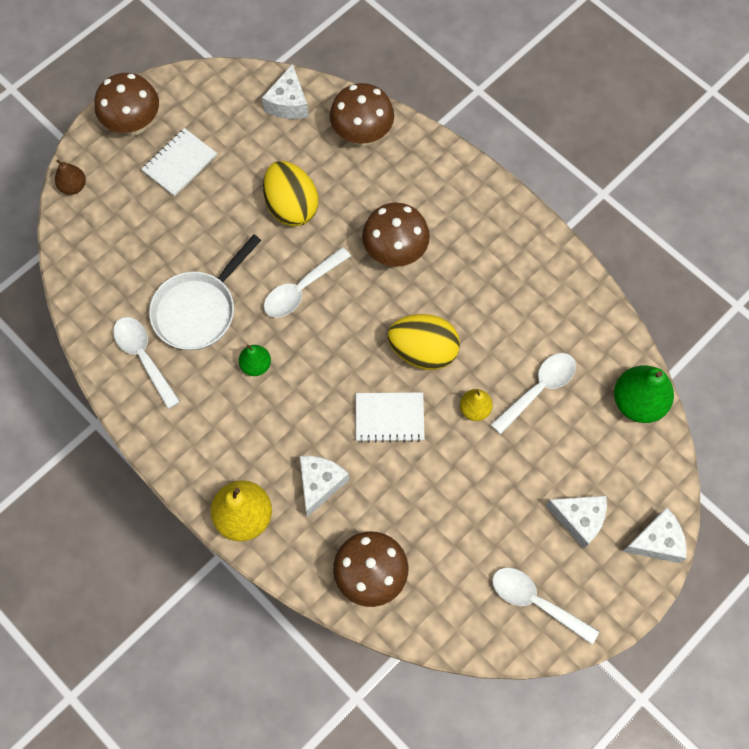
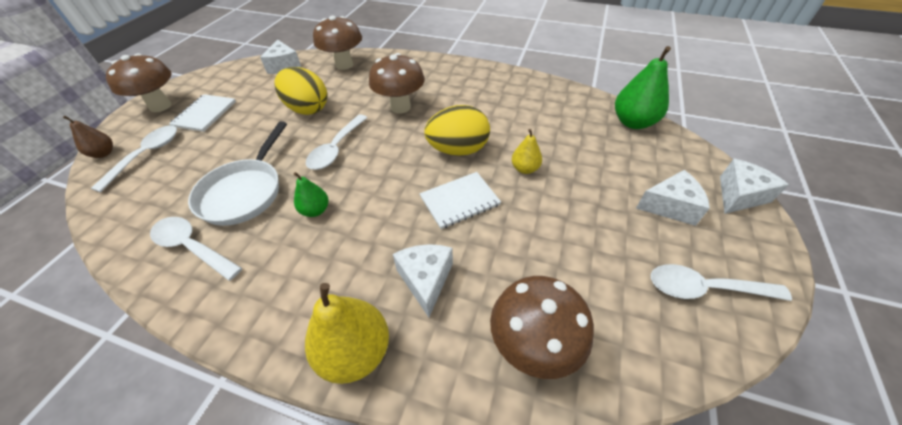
camera: 25 degrees left, 20 degrees down
(539, 389) = (561, 140): white spoon -> white spoon (147, 155)

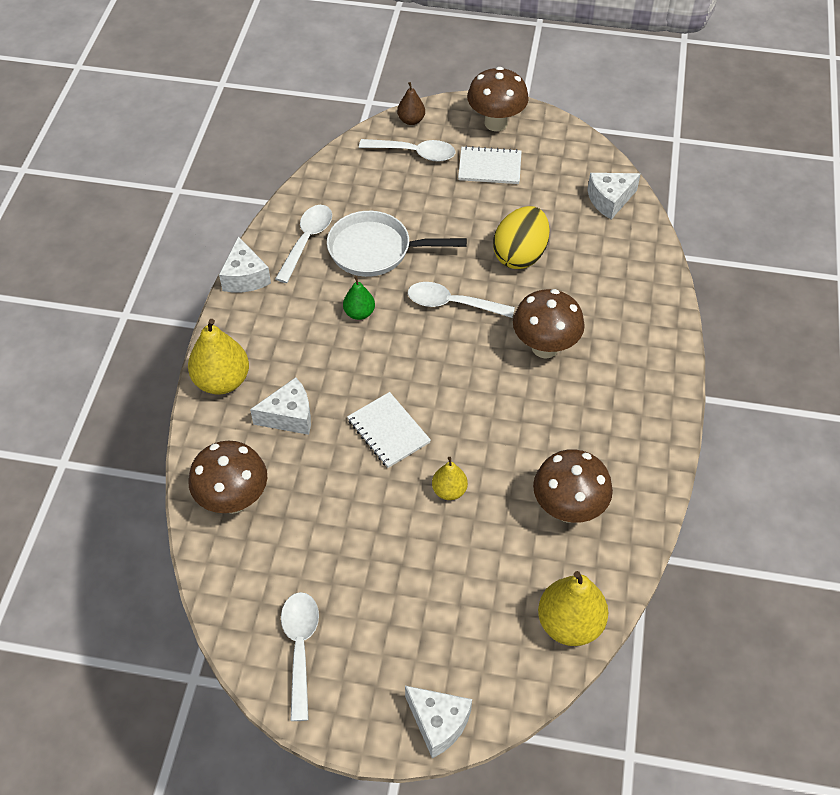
camera: 80 degrees right, 5 degrees up
(344, 65) = (631, 263): brown mushroom -> brown mushroom (568, 509)
(458, 150) = (471, 420): yellow egg -> none
(633, 122) = (569, 624): green pear -> yellow pear
(670, 206) = (409, 639): white cheese -> white cheese (245, 277)

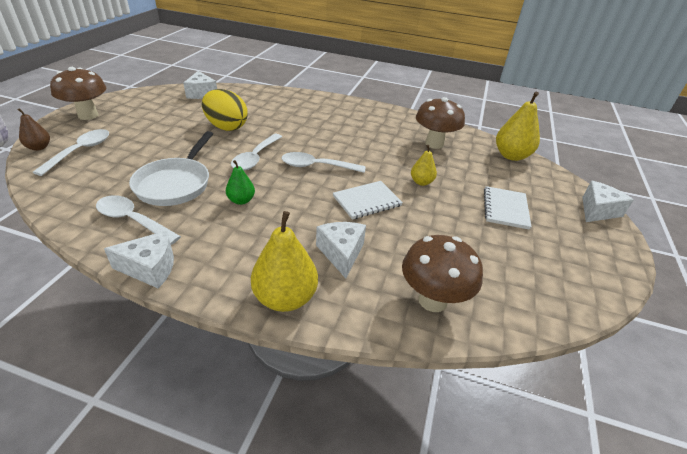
camera: 85 degrees left, 15 degrees down
(300, 648) = (569, 270): white spoon -> white spoon (316, 166)
(489, 167) = (131, 124): white notebook -> white notebook (505, 209)
(545, 347) = (310, 131): brown mushroom -> none

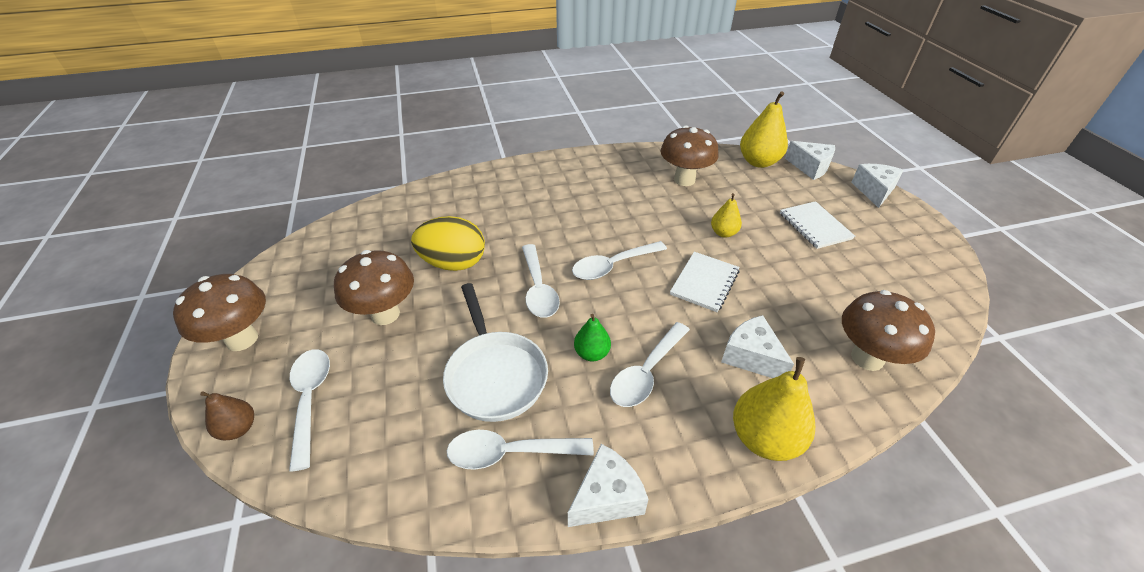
camera: 30 degrees left, 5 degrees up
(161, 133) = (385, 314): none -> brown mushroom
(201, 93) = (359, 228): white cheese -> white cheese (810, 167)
(259, 225) = (646, 373): none -> white spoon

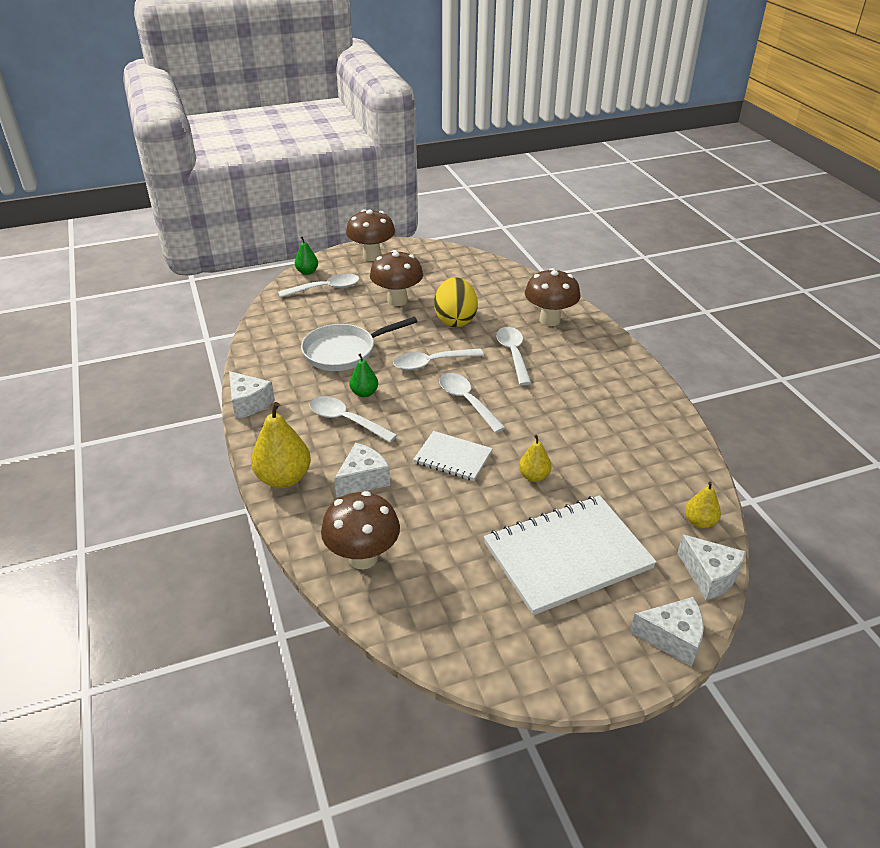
camera: 85 degrees right, 5 degrees down
(238, 428) = (307, 272): brown pear -> green pear
(510, 453) = (283, 364): white spoon -> white spoon (513, 354)
(684, 180) = (629, 452): brown mushroom -> brown mushroom (549, 320)
(758, 162) = (699, 522): yellow pear -> yellow pear, size x0.56
(810, 167) = (709, 576): white cheese -> white cheese turned 75 degrees counterclockwise
(815, 226) = (567, 556): white notebook -> white notebook, size x1.86

